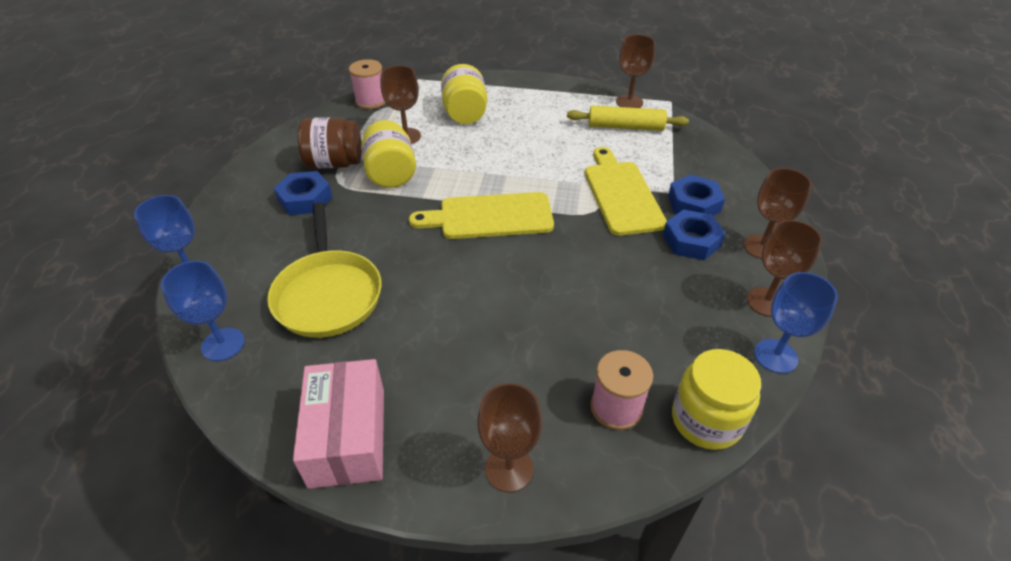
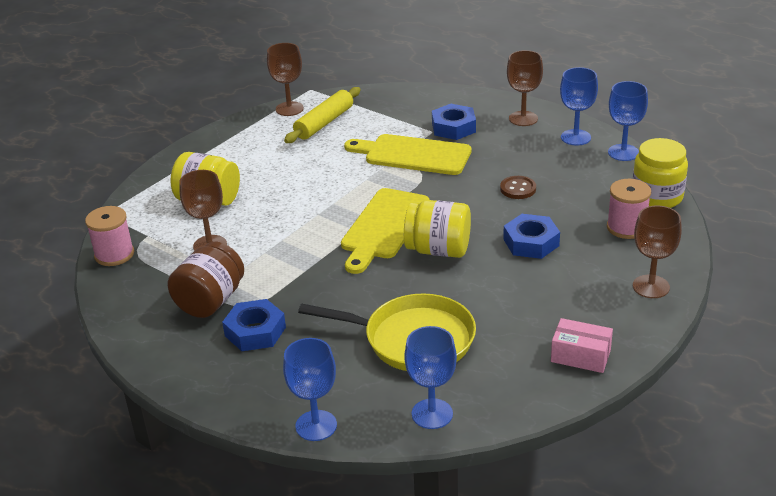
camera: 60 degrees left, 10 degrees down
(347, 436) = (580, 356): pink box -> pink box, size x0.61
(391, 174) = (266, 268): yellow jar -> yellow jar (438, 250)
(622, 286) = (518, 189): none -> brown button
(691, 240) = (493, 143): blue nut -> blue nut (531, 242)
(766, 302) = (575, 137): brown goblet -> blue goblet

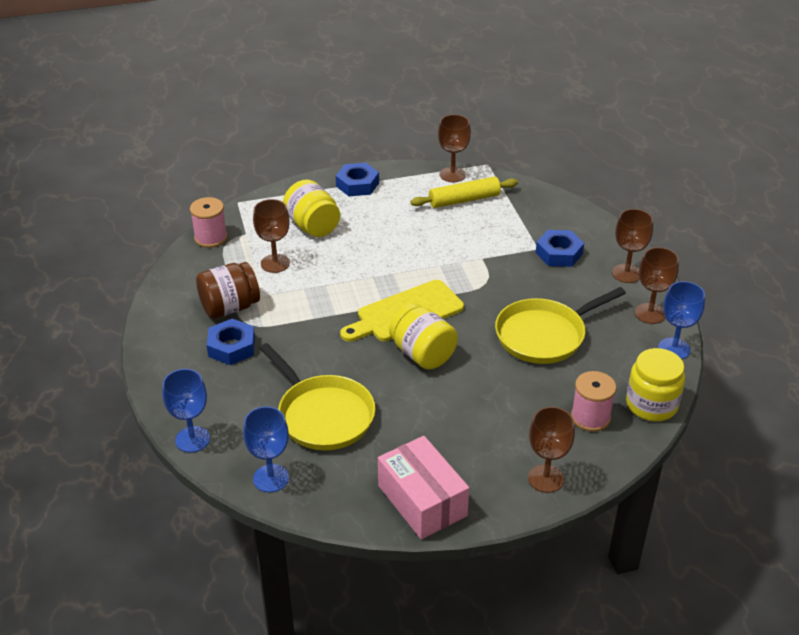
camera: 35 degrees right, 5 degrees up
(413, 155) = (498, 262): yellow cutting board -> none
(518, 189) = (544, 335): brown button -> yellow pan
(531, 242) = (498, 387): blue nut -> blue nut (357, 184)
(575, 137) = (650, 313): blue goblet -> brown goblet
(580, 356) = (422, 500): pink box -> pink box, size x1.64

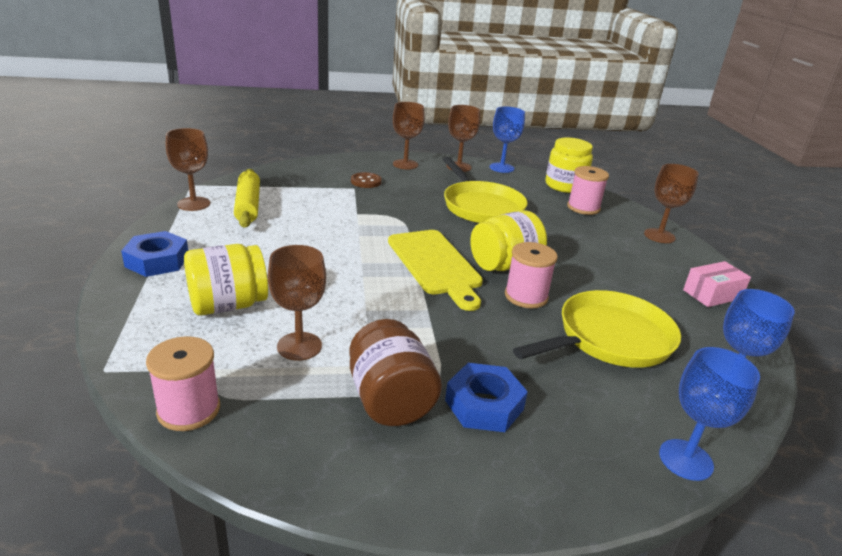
camera: 85 degrees left, 10 degrees down
(372, 367) = (526, 296): none -> pink spool
(422, 500) = (712, 294): pink box -> pink box, size x0.61
(559, 253) = (366, 181): blue nut -> brown button

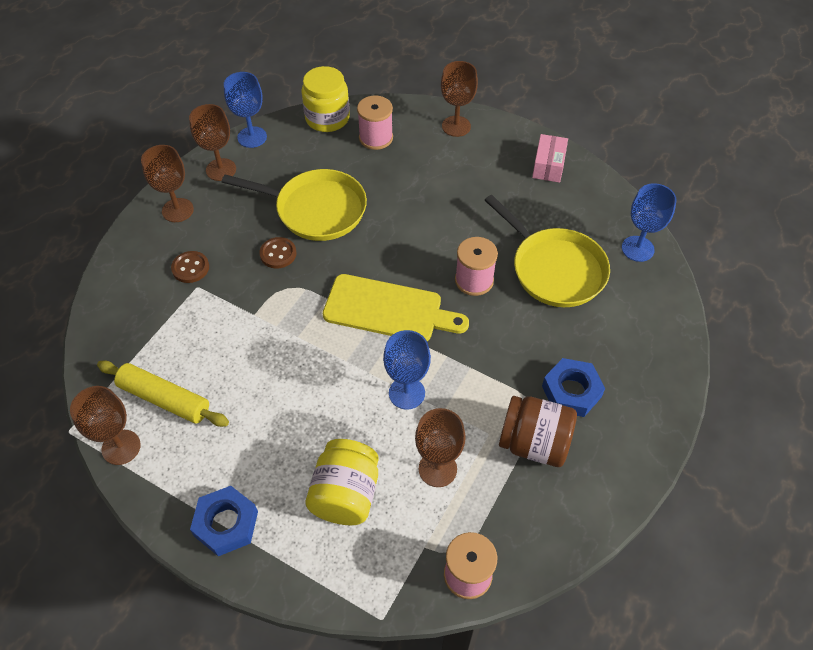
camera: 50 degrees left, 25 degrees up
(421, 205) = (278, 254): none -> brown button
(504, 265) = (422, 262): yellow jar -> none
(609, 339) = (554, 269): yellow pan -> yellow pan turned 135 degrees clockwise
(685, 459) = (675, 322): blue goblet -> blue goblet (406, 393)

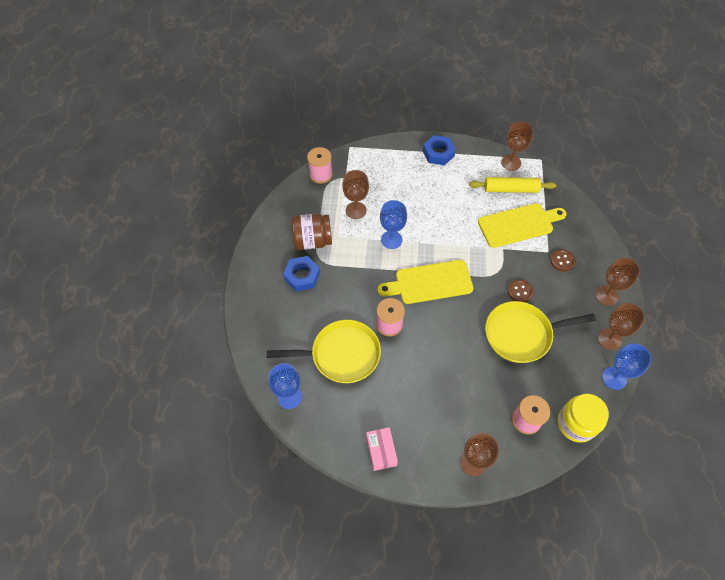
camera: 155 degrees right, 5 degrees up
(203, 338) = (518, 224): none -> yellow cutting board
(345, 494) = (393, 183): yellow jar -> none
(554, 269) = (341, 355): yellow pan -> yellow pan turned 150 degrees clockwise

